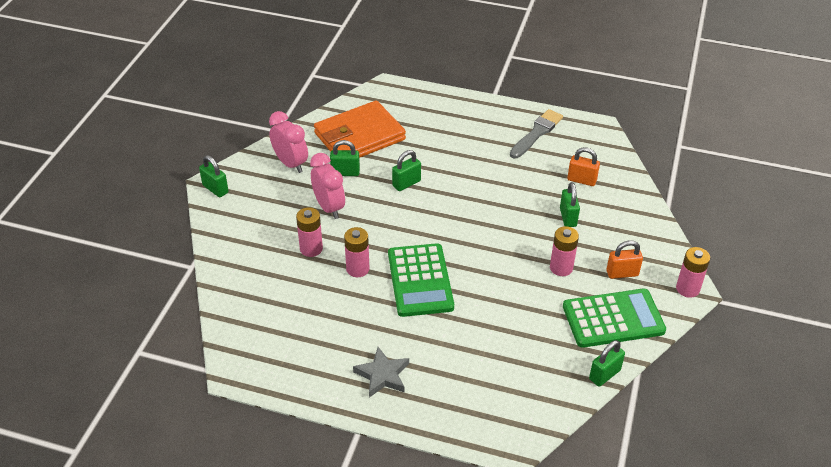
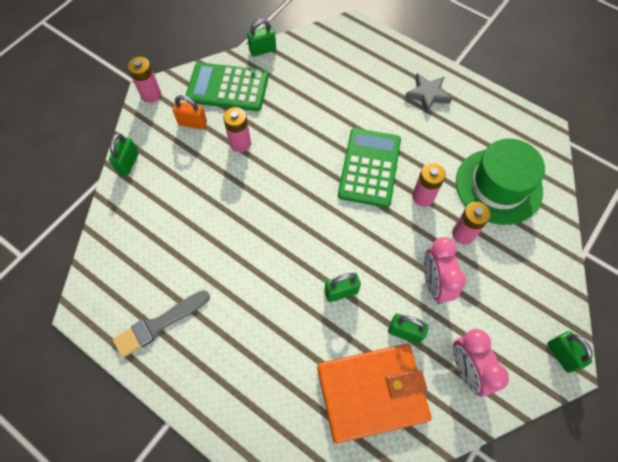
camera: 160 degrees left, 20 degrees up
(283, 298) = (498, 186): none -> green hat
(568, 217) = (200, 194): green padlock -> green padlock (128, 163)
(581, 180) = (156, 236): orange padlock -> none

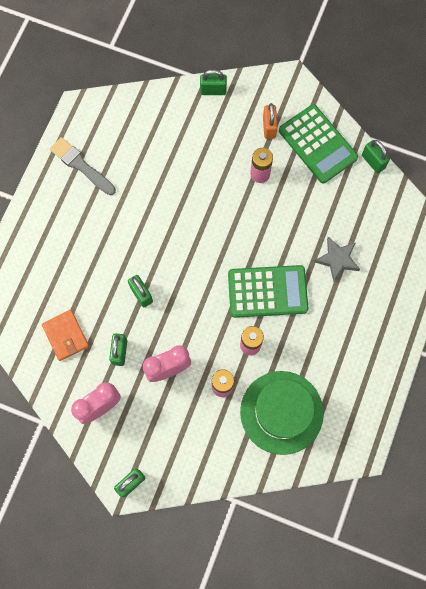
camera: 75 degrees right, 10 degrees up
(151, 94) = (289, 82): pink battery -> none
(228, 87) = (317, 144): green calculator -> green calculator turned 150 degrees clockwise
(372, 393) = (66, 336): orange wallet -> orange wallet, size x0.55
(427, 94) = (369, 329): grey star -> grey star (337, 259)

